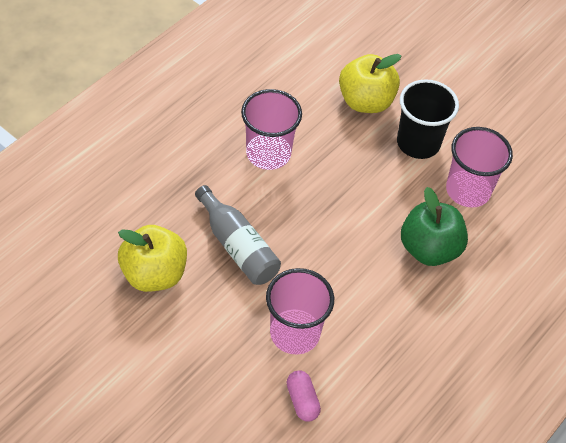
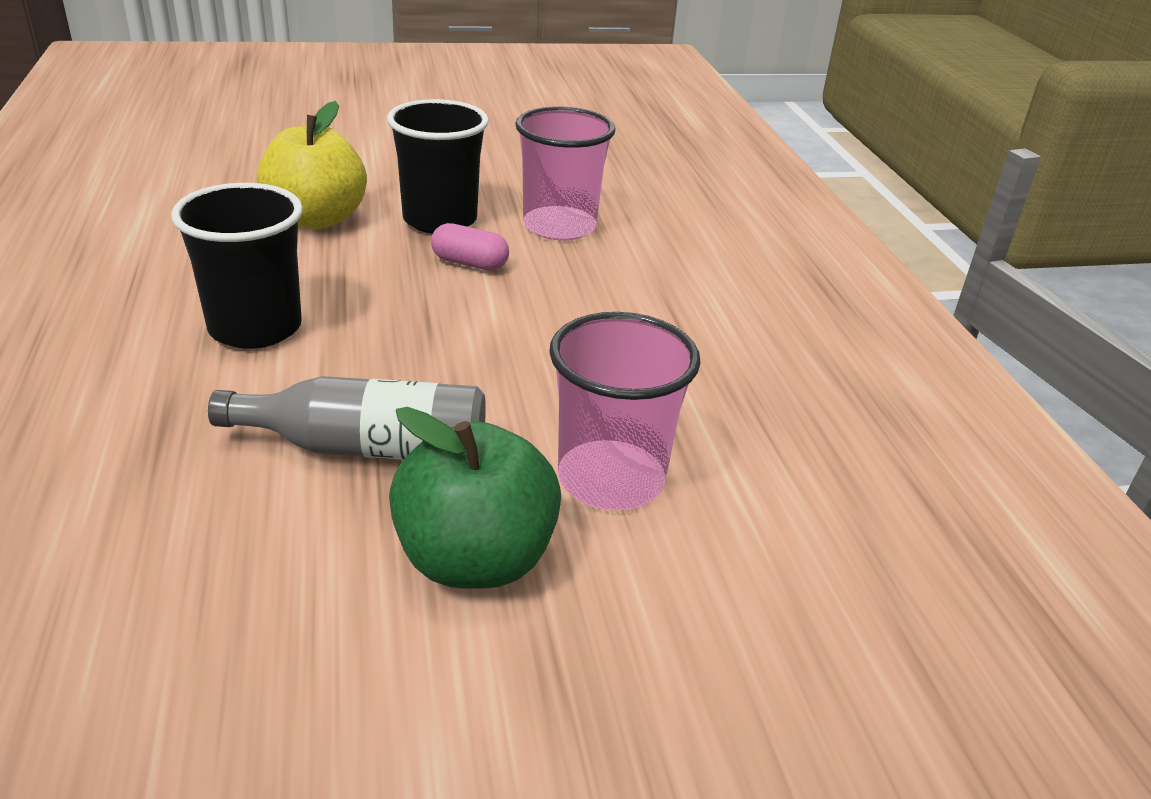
camera: 50 degrees left, 20 degrees down
(154, 274) = (273, 584): yellow apple -> none
(268, 153) = (255, 328): pink cup -> black cup
(302, 400) = (753, 544): pink capsule -> pink capsule (469, 263)
(429, 249) = (609, 292): green apple -> green apple (475, 559)

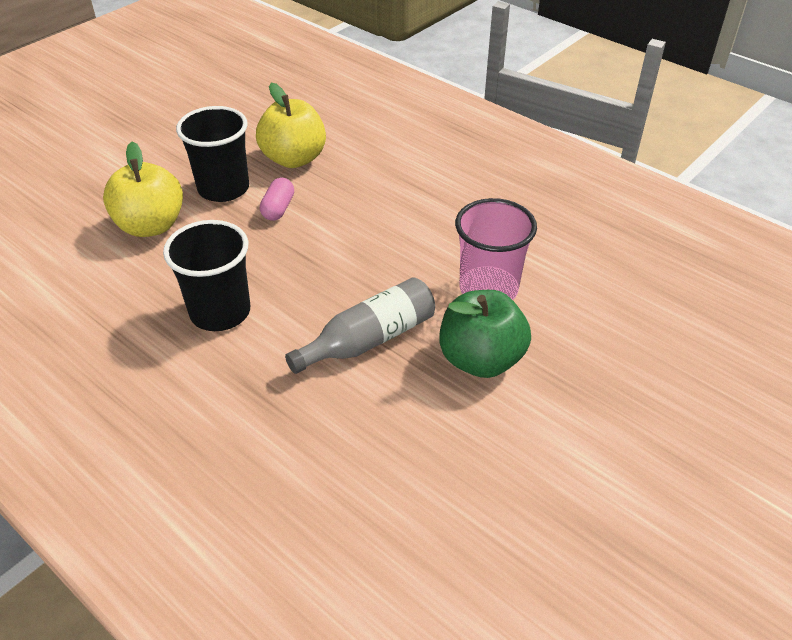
camera: 35 degrees left, 10 degrees up
(469, 263) = (278, 209): pink capsule -> pink capsule turned 60 degrees counterclockwise
(559, 226) = (294, 159): pink cup -> yellow apple

